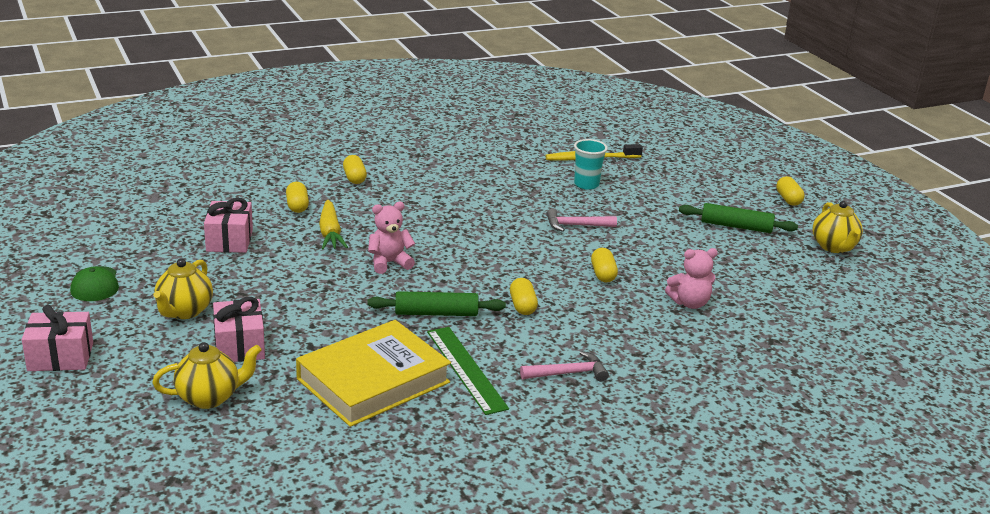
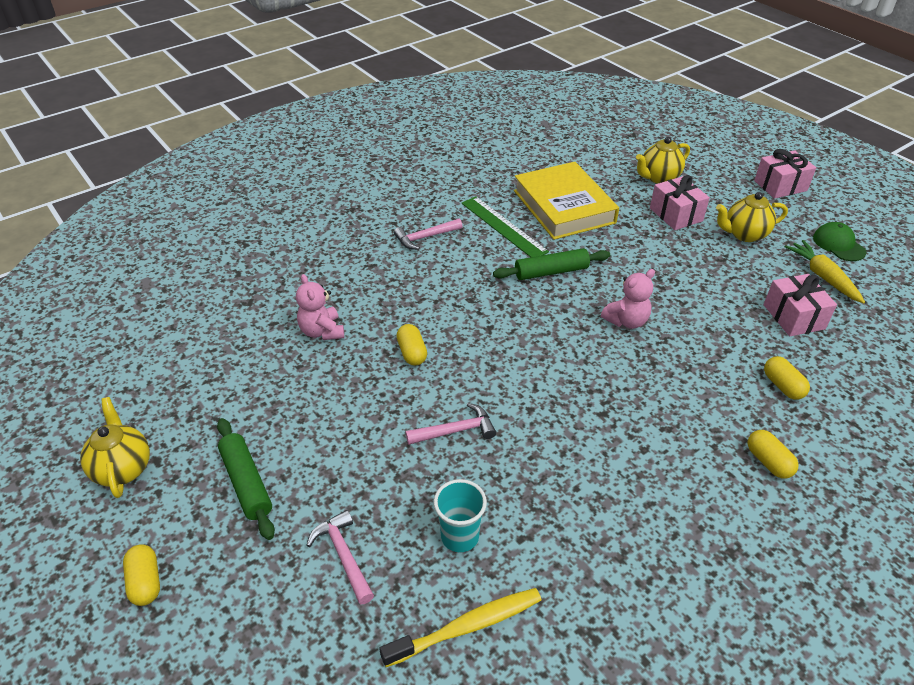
camera: 170 degrees right, 15 degrees up
(184, 311) = (744, 234): yellow teapot -> yellow teapot turned 105 degrees counterclockwise
(330, 233) = (713, 350): yellow carrot -> yellow carrot (823, 277)
(373, 381) = (563, 206): yellow book -> yellow book turned 60 degrees counterclockwise
(522, 306) = (480, 295): yellow capsule -> none
(663, 189) = (343, 555): none -> pink hammer
(689, 303) = (322, 331): pink teddy bear -> pink teddy bear turned 90 degrees counterclockwise
(736, 226) = (246, 483): green rolling pin -> green rolling pin turned 60 degrees clockwise

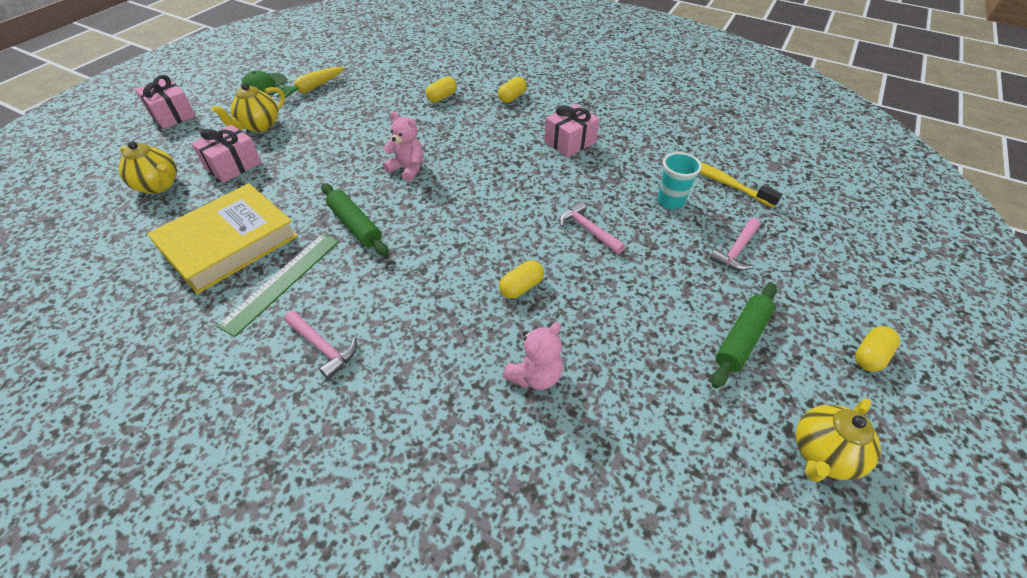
camera: 115 degrees left, 5 degrees up
(744, 234) = (259, 126): yellow teapot -> yellow teapot turned 75 degrees clockwise
(793, 317) = (365, 97): pink gift -> pink gift (570, 142)

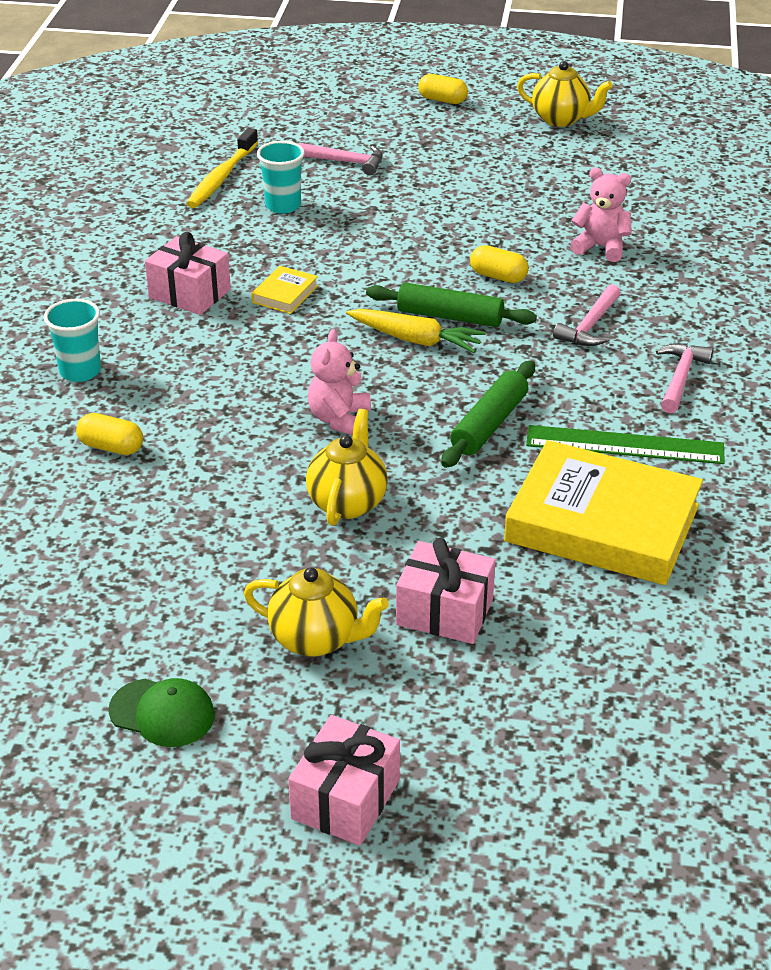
camera: 110 degrees left, 10 degrees down
(159, 185) = (550, 674): yellow teapot -> yellow teapot (347, 502)
(311, 89) = (151, 630): yellow carrot -> yellow carrot (415, 340)
(512, 97) = (80, 371): yellow capsule -> turquoise cup
(550, 177) = (285, 294): none -> yellow book
(587, 230) = (374, 251): pink hammer -> pink hammer (590, 326)
(741, 339) = (470, 154): green rolling pin -> green rolling pin (449, 316)

